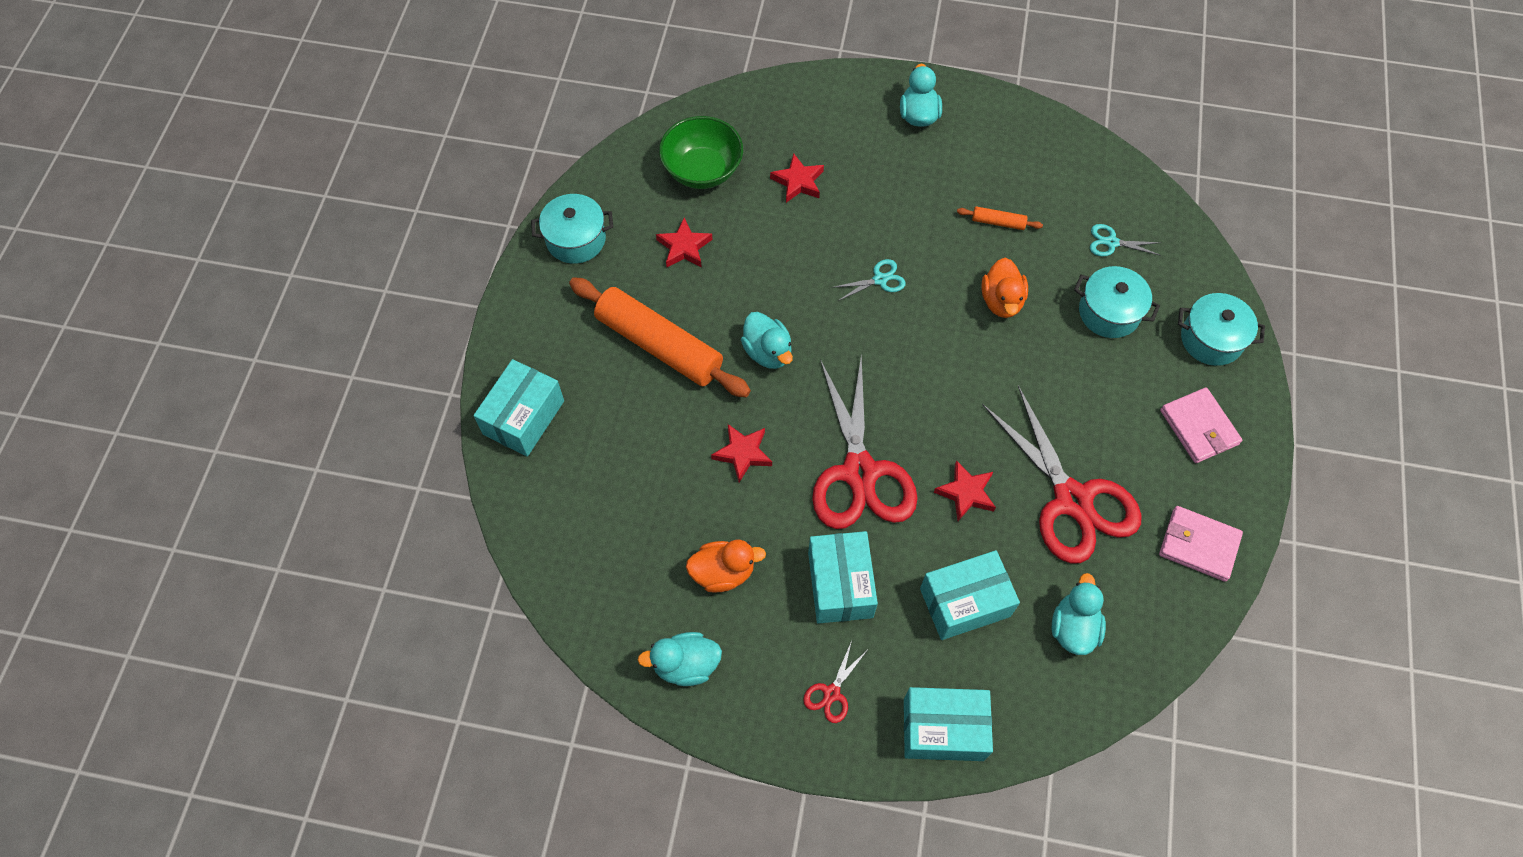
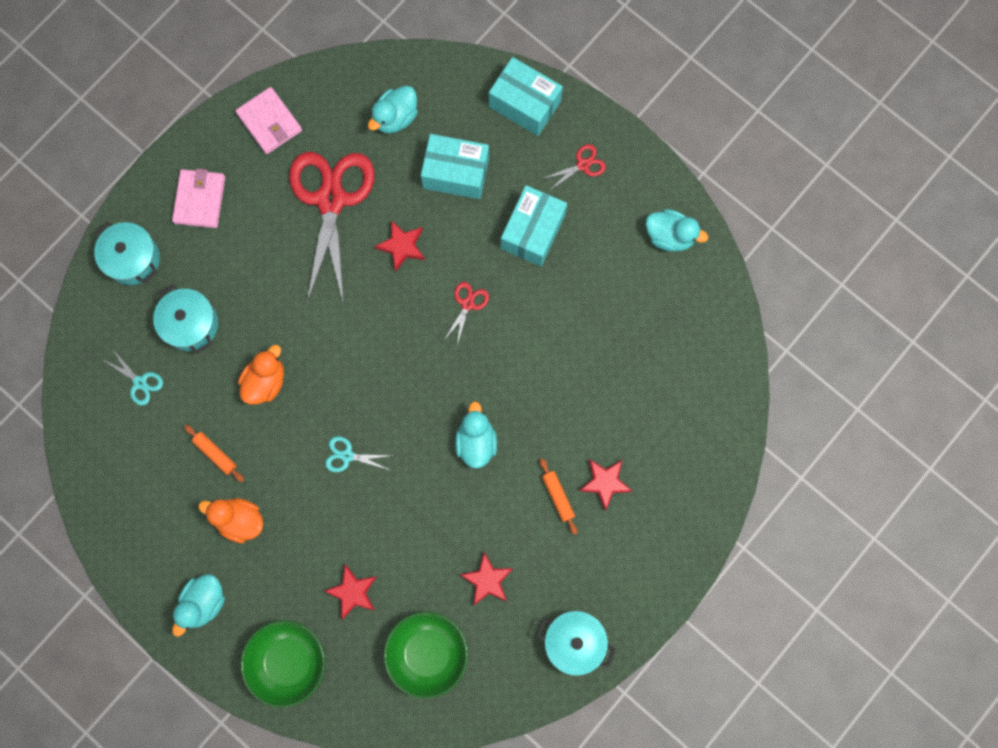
camera: 150 degrees left, 15 degrees up
(523, 417) = (695, 492): turquoise box -> none
(659, 345) = (558, 496): orange rolling pin -> orange rolling pin, size x0.41
(723, 572) = (609, 285): orange duck -> orange duck (239, 520)
(743, 453) = (544, 367): red star -> red star (605, 482)
(816, 110) = (288, 661): none -> green bowl
(860, 472) = (467, 304): red scissors -> red scissors, size x0.41

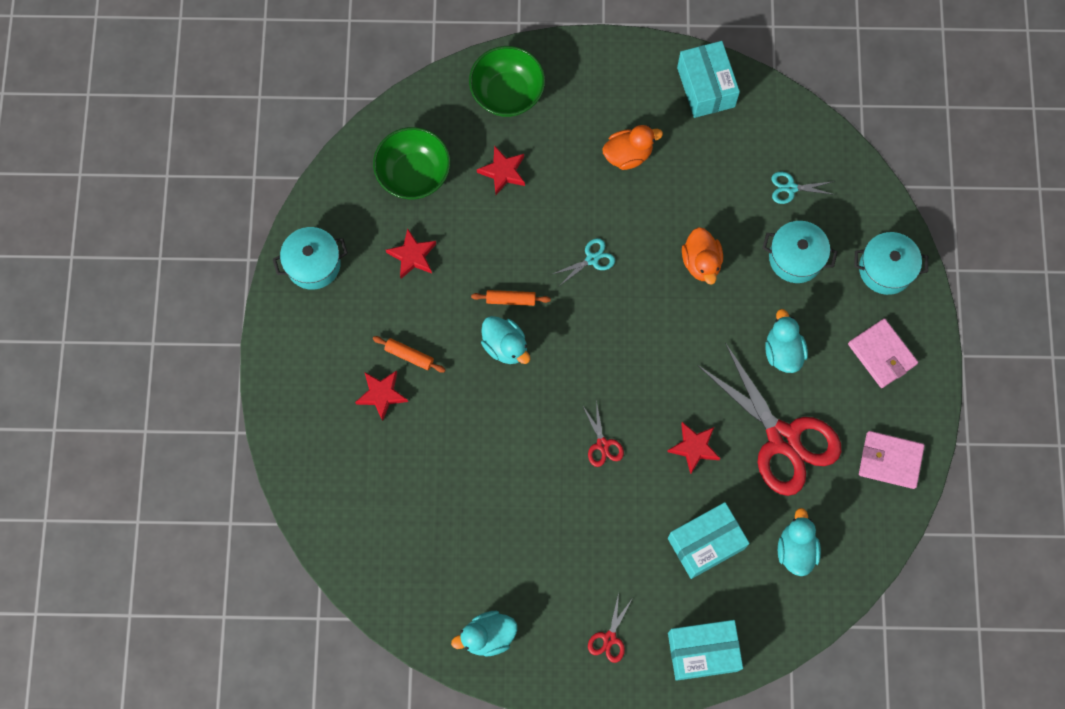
camera: 140 degrees right, 5 degrees down
(204, 602) = (601, 84): turquoise duck -> turquoise duck (783, 351)
(215, 454) = (688, 184): orange rolling pin -> orange rolling pin (511, 299)
(533, 231) = (602, 546): turquoise box -> turquoise box (706, 87)

